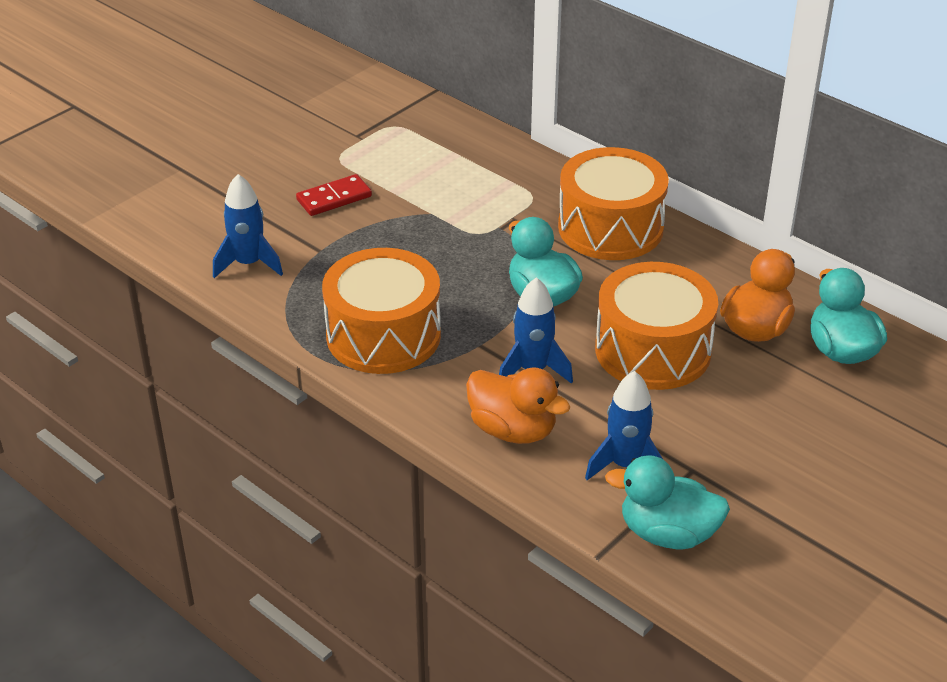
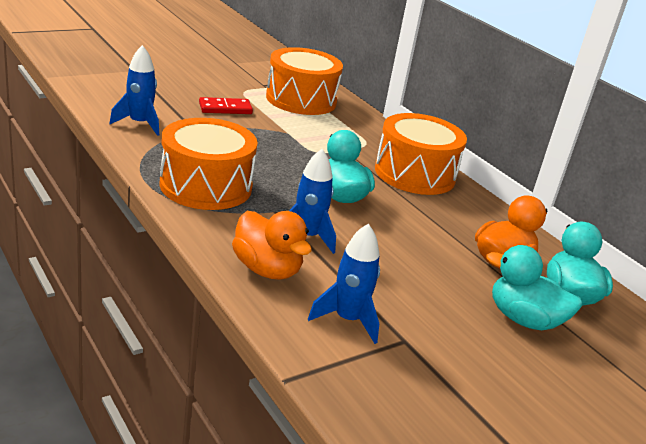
camera: 10 degrees right, 10 degrees down
(653, 350) = (411, 251): orange drum -> orange drum (301, 99)
(667, 533) = (358, 381): turquoise duck -> turquoise duck (524, 319)

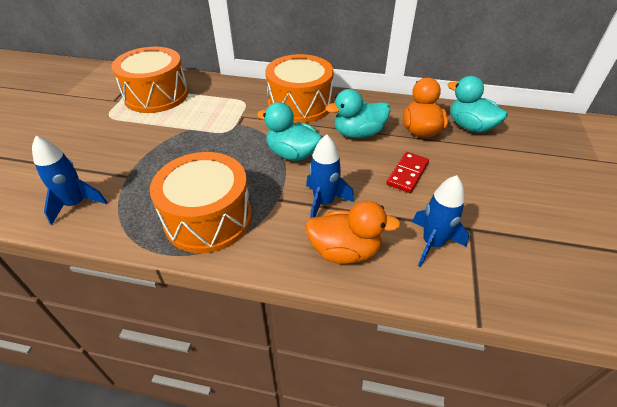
camera: 40 degrees left, 15 degrees up
(225, 108) = (119, 140): red domino -> red domino (407, 174)
(524, 319) = (481, 160): turquoise duck -> turquoise duck (358, 133)

